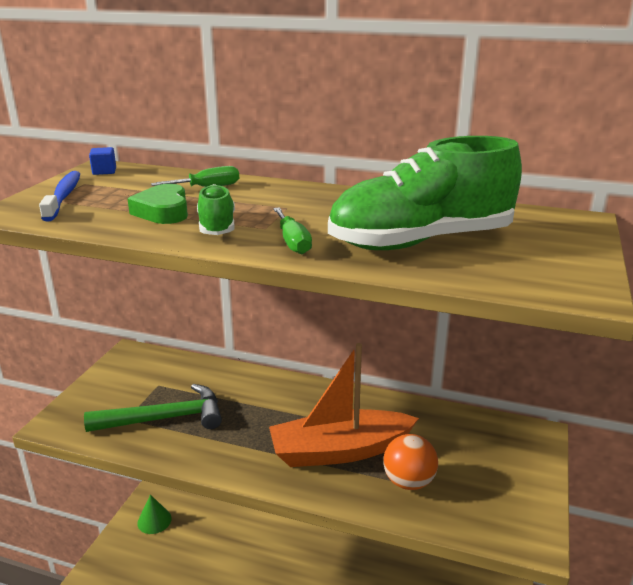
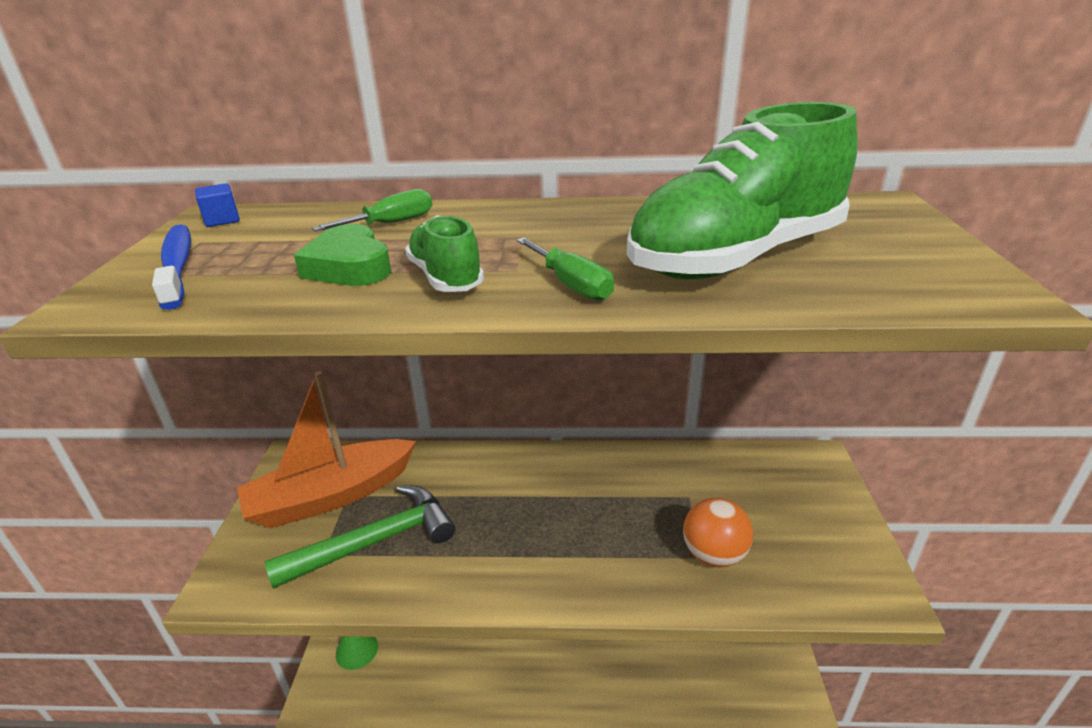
camera: 15 degrees left, 5 degrees up
(339, 451) = (615, 533): orange boat -> orange boat (331, 496)

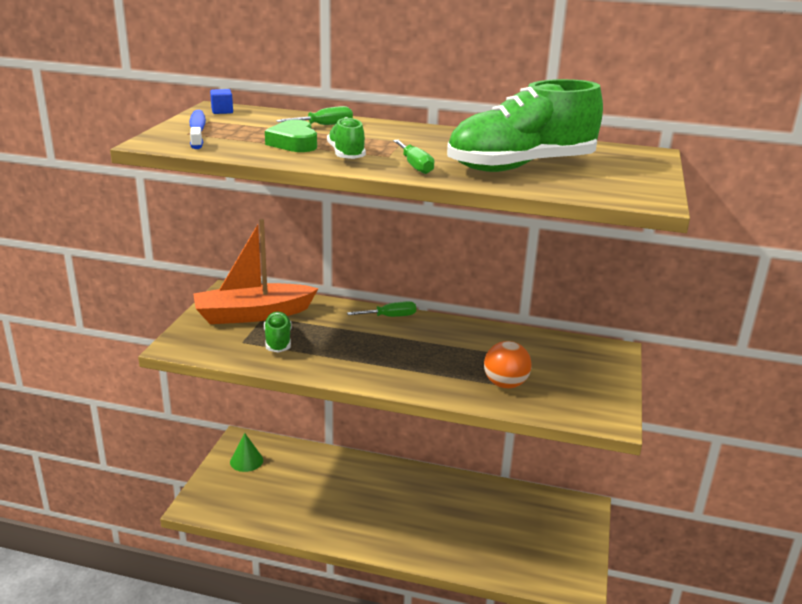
camera: 10 degrees right, 5 degrees down
(376, 541) = (278, 341): green hammer -> green shoe
(519, 460) = (390, 316): none -> green screwdriver

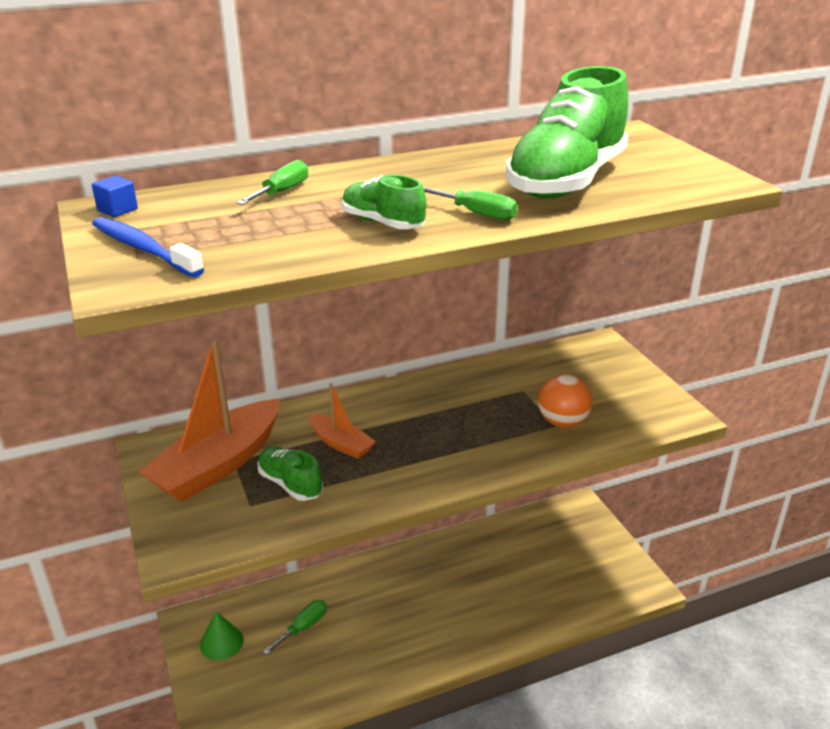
camera: 35 degrees left, 5 degrees up
(294, 143) = (296, 227): green heart -> none
(336, 333) = (341, 444): none -> orange boat
(390, 316) = (370, 398): green screwdriver -> green screwdriver (303, 627)

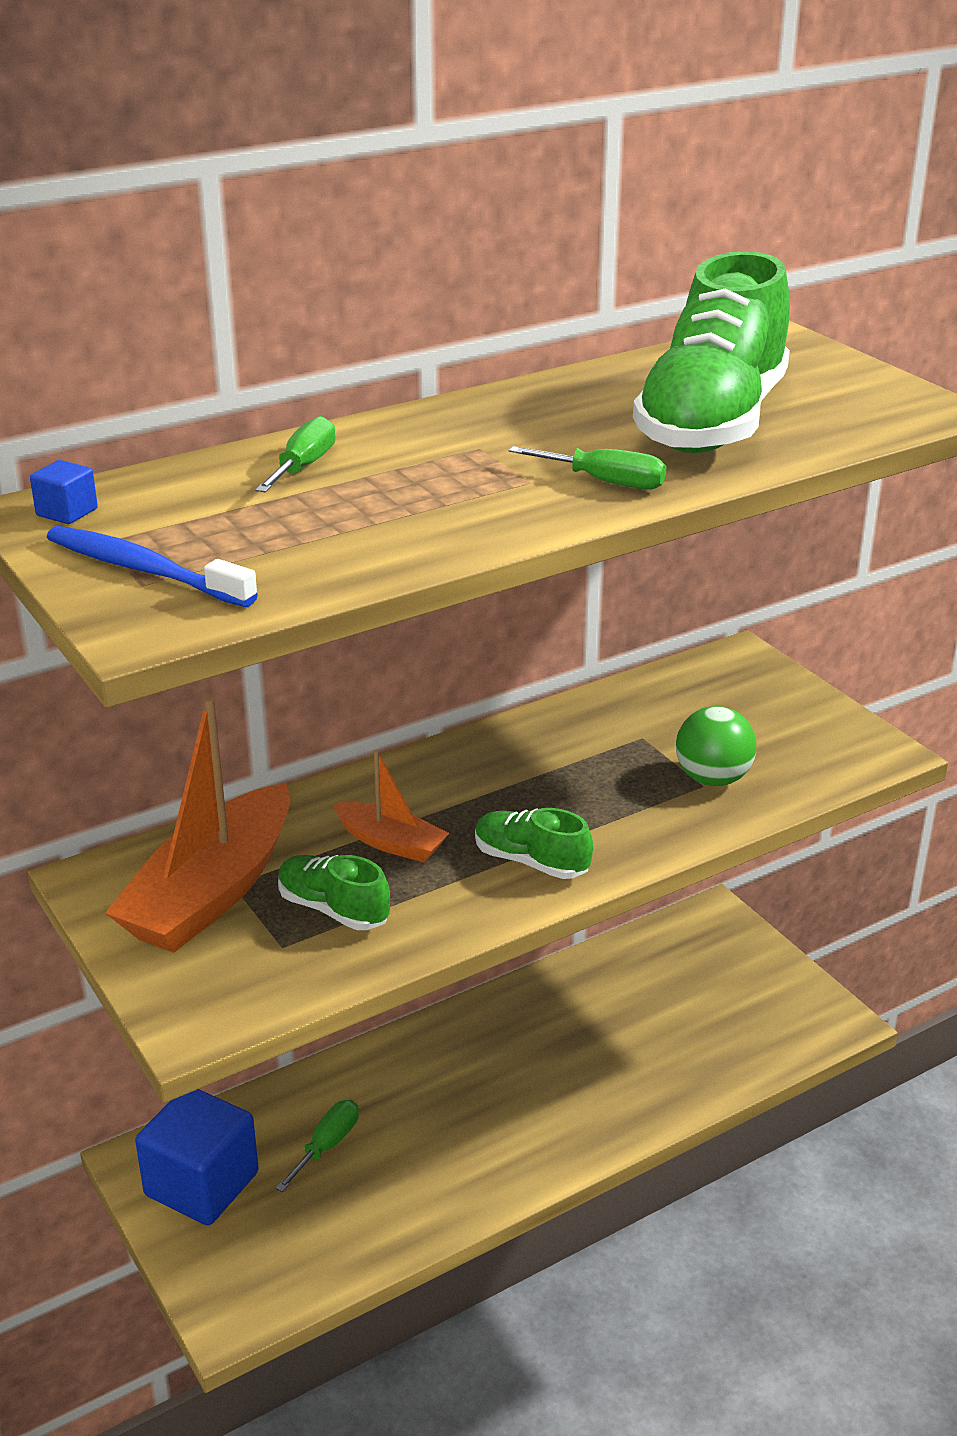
camera: 10 degrees left, 0 degrees up
(221, 642) = (202, 1184): green cone -> blue cube
(383, 223) = (477, 506): green shoe -> green shoe (531, 861)
(562, 422) = (712, 779): orange ball -> green ball

